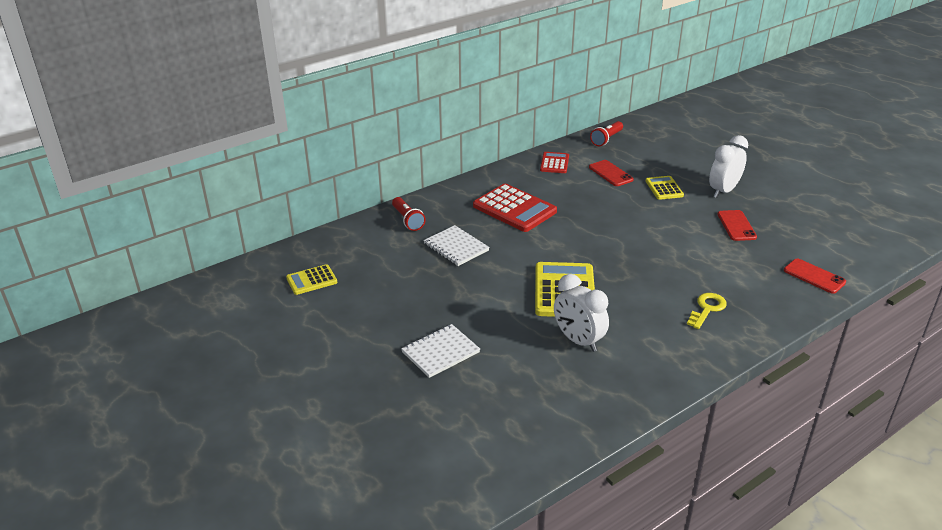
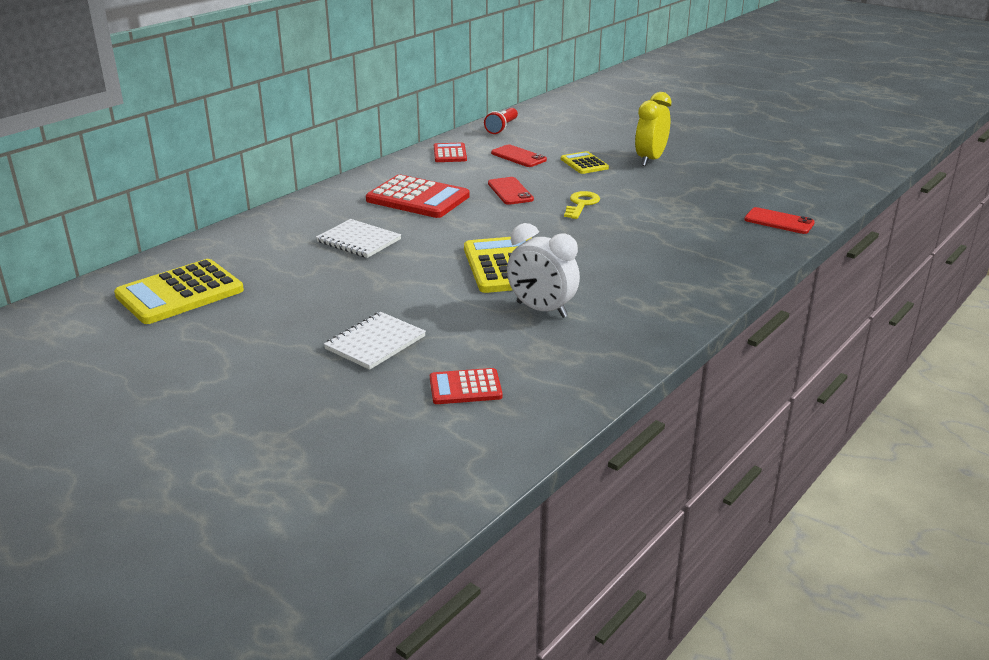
camera: 15 degrees left, 5 degrees down
(312, 280) = (180, 293): yellow calculator -> yellow calculator, size x1.80
(408, 220) = (288, 222): red flashlight -> none
(495, 408) = (465, 387): none -> red calculator
(707, 309) = (677, 263): yellow key -> yellow key (581, 204)
(723, 191) = (650, 160): white clock -> yellow clock
(736, 226) = (677, 187): red phone -> red phone (510, 191)

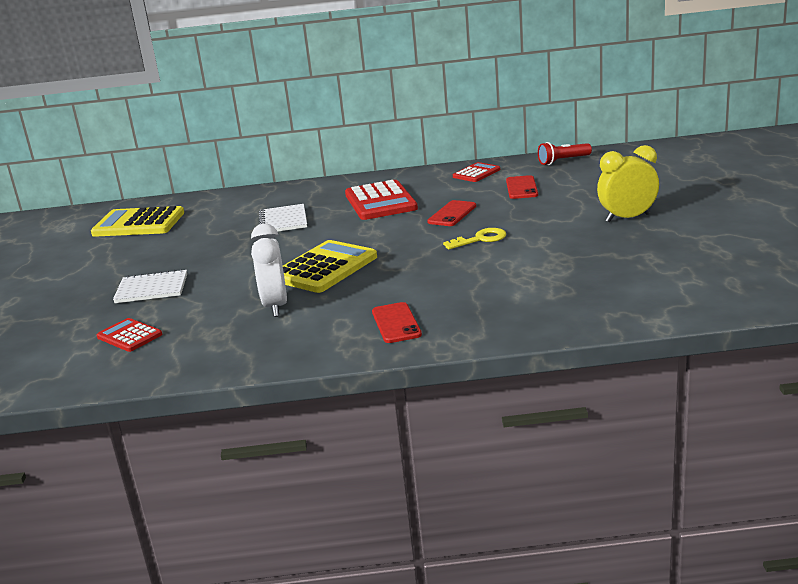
camera: 50 degrees right, 5 degrees down
(584, 164) = (561, 207): yellow calculator -> none
(779, 221) = (614, 307): red phone -> red phone (396, 323)

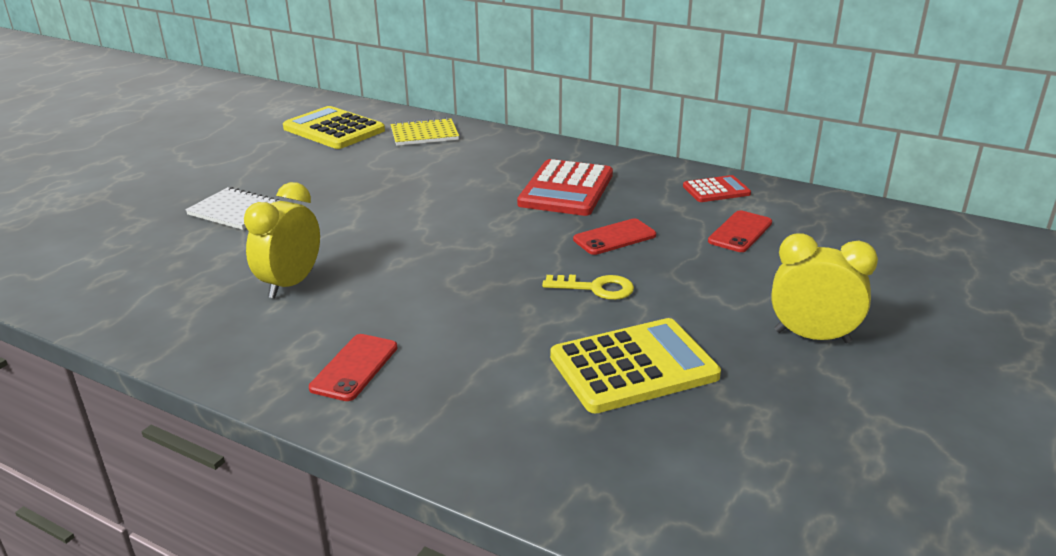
camera: 30 degrees right, 5 degrees up
(129, 336) = (142, 259): red calculator -> none
(221, 205) = (424, 134): none -> yellow notebook
(275, 306) = (291, 284): white clock -> yellow clock
(283, 221) = (447, 176): white notebook -> none
(324, 268) = (398, 255): yellow calculator -> yellow calculator (633, 366)
(563, 161) = (841, 211): red flashlight -> none

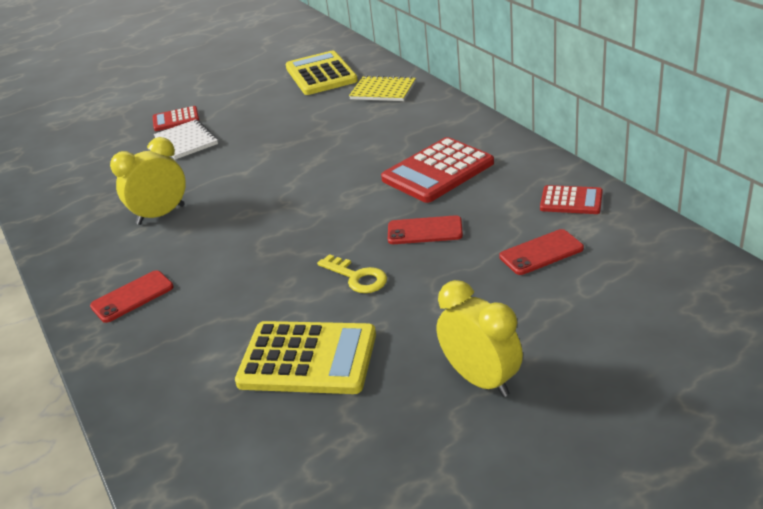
camera: 35 degrees right, 5 degrees up
(194, 193) = (176, 119): none -> red calculator

